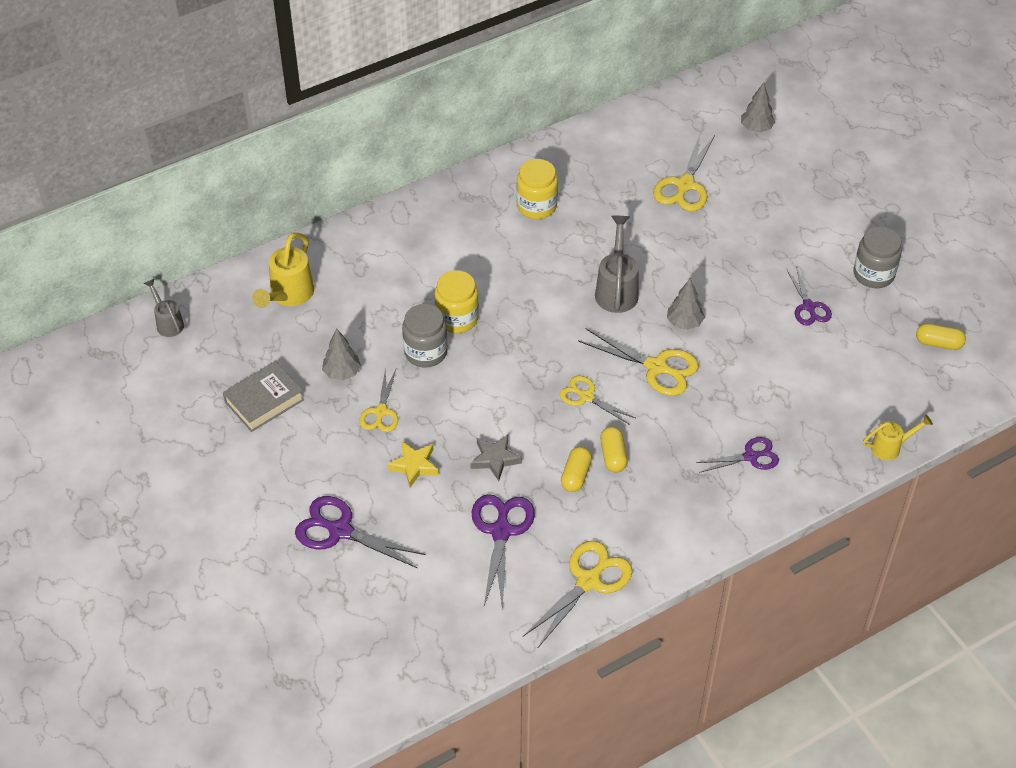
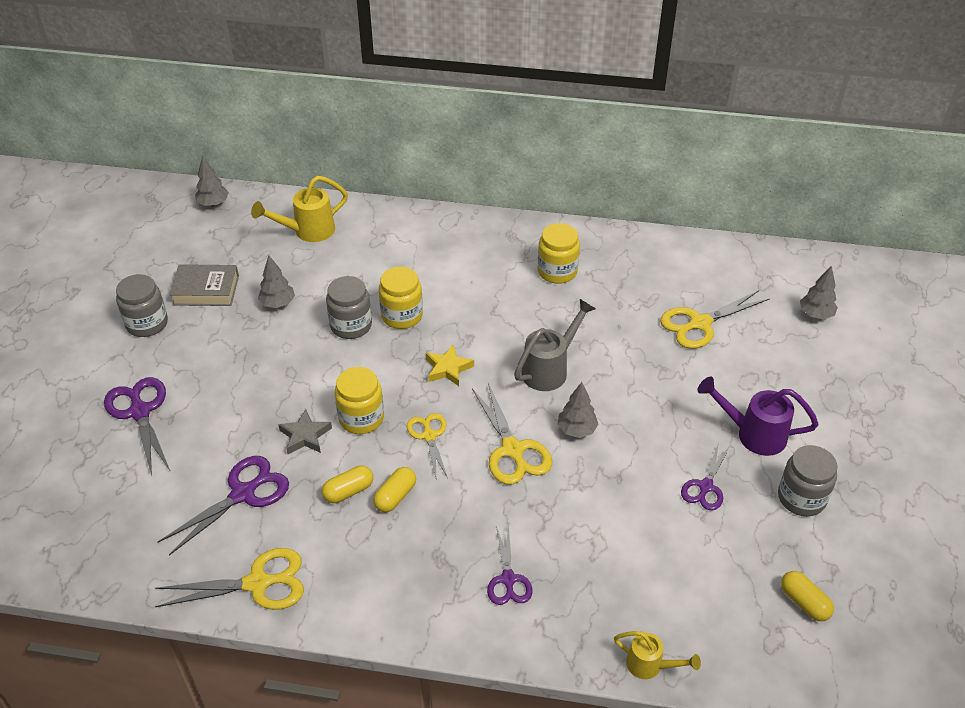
camera: 40 degrees right, 5 degrees down
(168, 322) = (213, 204): grey watering can -> grey tree
(249, 461) = (147, 324): none -> grey jar
(381, 412) = (270, 347): yellow scissors -> none
(414, 465) = (244, 400): yellow star -> yellow star (448, 368)
(521, 418) = (361, 418): none -> yellow jar
(750, 457) = (508, 579): purple scissors -> purple scissors turned 60 degrees clockwise
(801, 249) = (752, 434): none -> purple watering can

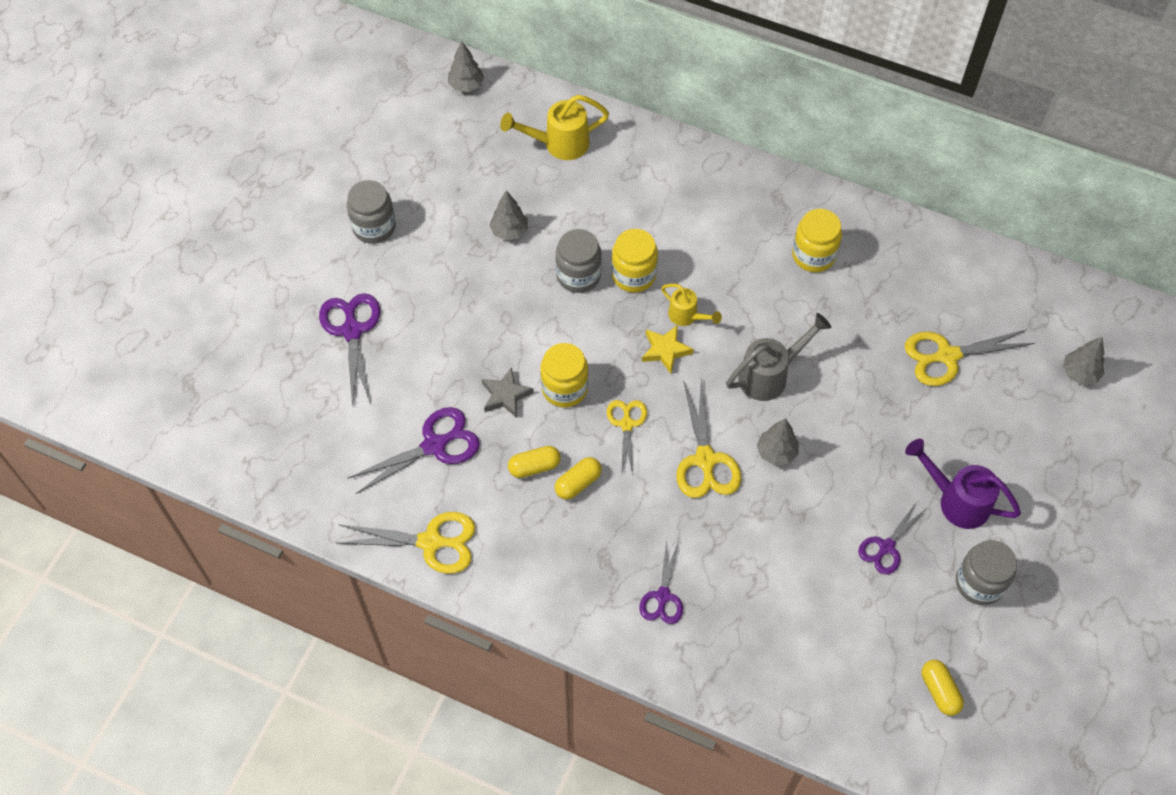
camera: 15 degrees right, 15 degrees up
(206, 290) = (439, 198): grey book -> none
(650, 666) = (770, 714): yellow watering can -> yellow watering can (687, 317)

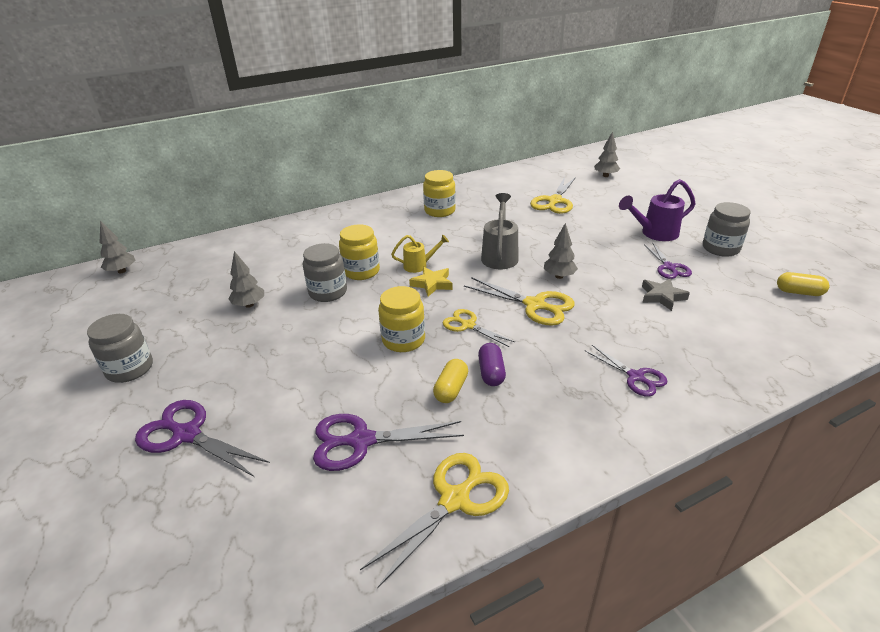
camera: 50 degrees left, 25 degrees down
(434, 445) = (361, 441): purple scissors -> purple scissors turned 105 degrees counterclockwise
(505, 395) = (370, 373): grey star -> grey star (662, 297)
(558, 144) = (228, 257): yellow watering can -> none
(578, 483) = (491, 373): yellow capsule -> purple capsule

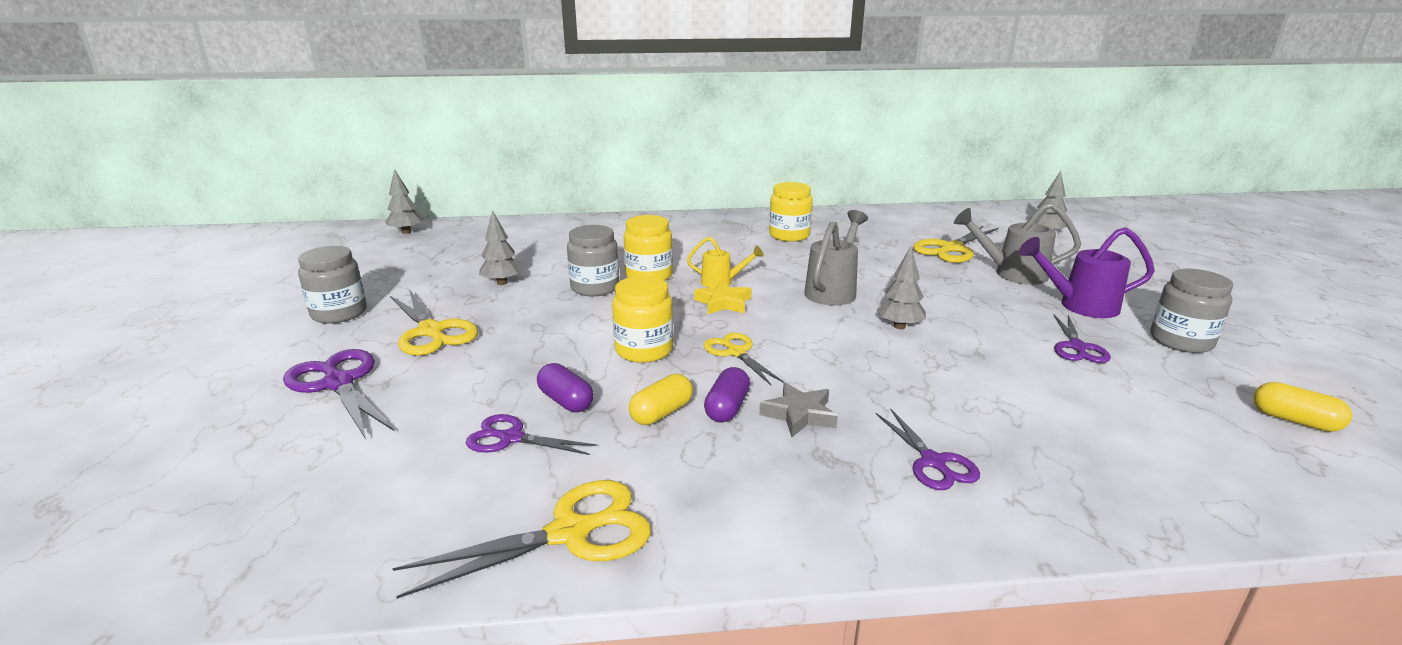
camera: 20 degrees right, 10 degrees down
(361, 441) = (511, 438): purple scissors -> purple scissors, size x0.64
(378, 399) = (566, 401): none -> purple capsule
(534, 305) = (842, 350): yellow scissors -> yellow scissors (431, 331)
(602, 215) = (1011, 274): none -> grey watering can
(662, 297) = (1042, 378): grey star -> grey star (799, 414)

